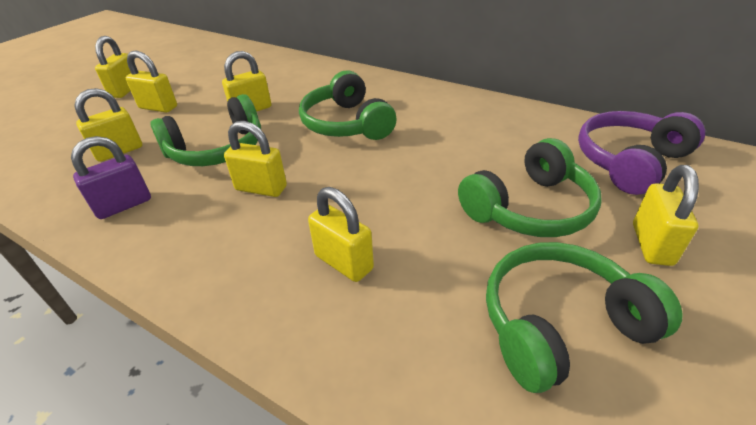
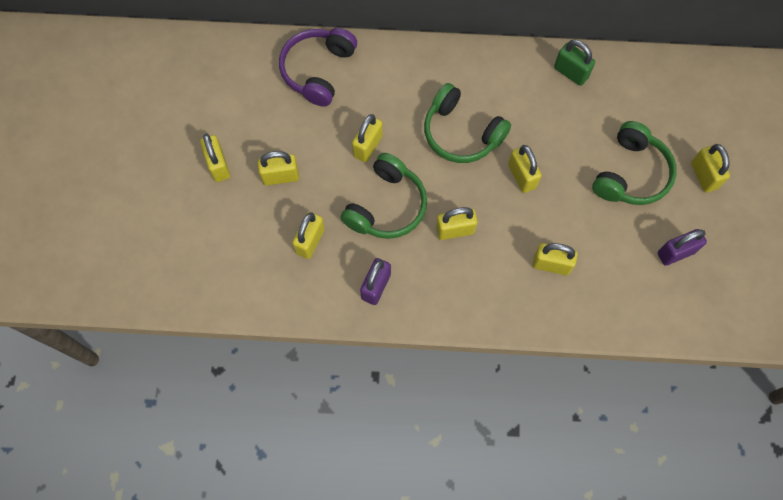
camera: 30 degrees left, 30 degrees up
(381, 169) = (521, 176): none -> yellow padlock
(501, 114) = (571, 72): none -> green padlock
(560, 324) = (676, 253): green headphones -> purple padlock
(629, 162) = (675, 99): purple headphones -> purple headphones (318, 70)

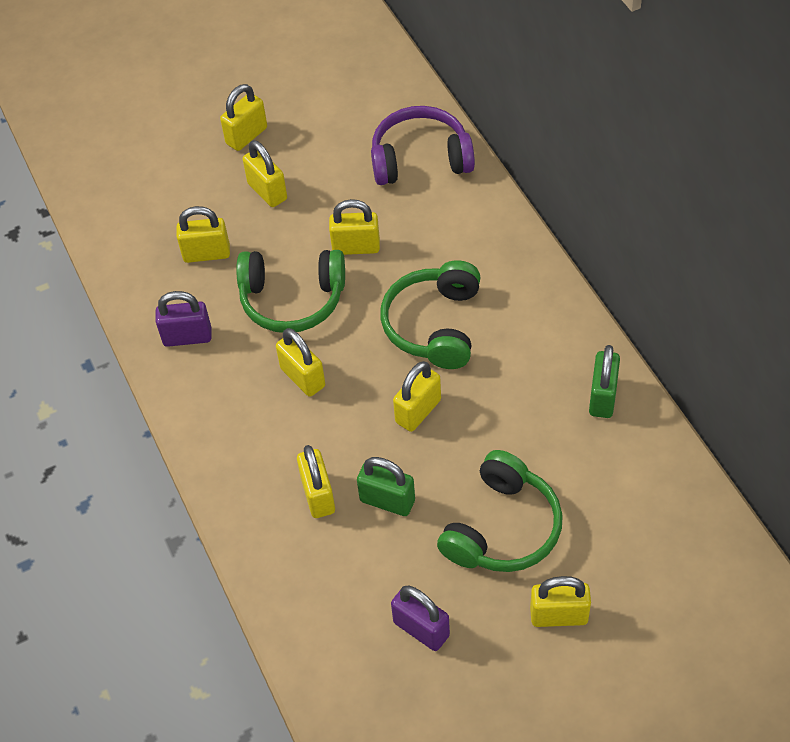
camera: 65 degrees right, 15 degrees down
(577, 227) = (387, 500): none -> green padlock
(631, 174) = (502, 528): green headphones -> green headphones turned 60 degrees counterclockwise
(704, 176) = (559, 615): yellow padlock -> yellow padlock turned 45 degrees clockwise

